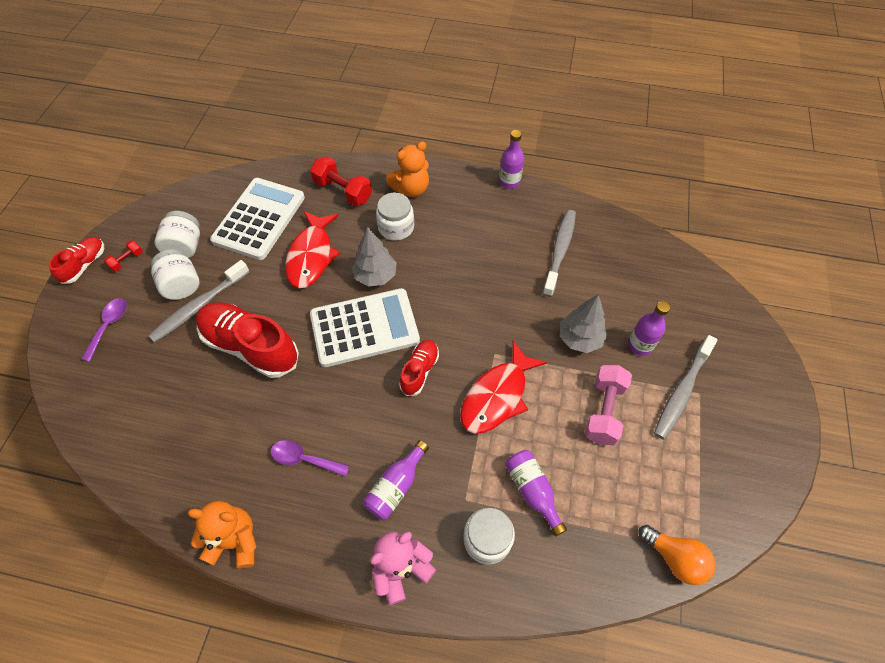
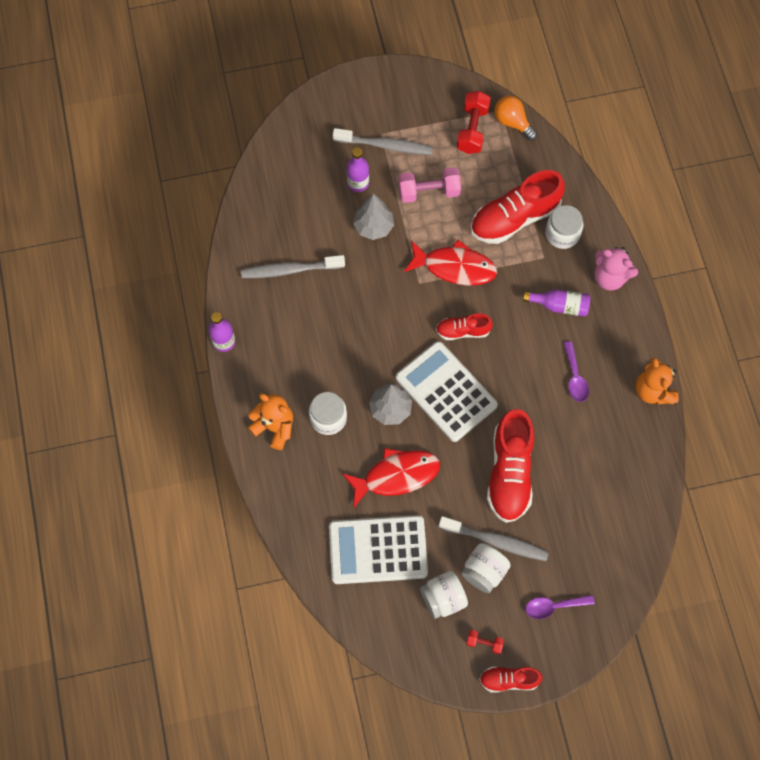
camera: 115 degrees left, 10 degrees up
(343, 191) = (306, 490): red dumbbell -> red dumbbell (472, 129)
(532, 491) = (514, 218): purple bottle -> red shoe
(675, 558) = (512, 122): orange light bulb -> orange light bulb turned 60 degrees counterclockwise

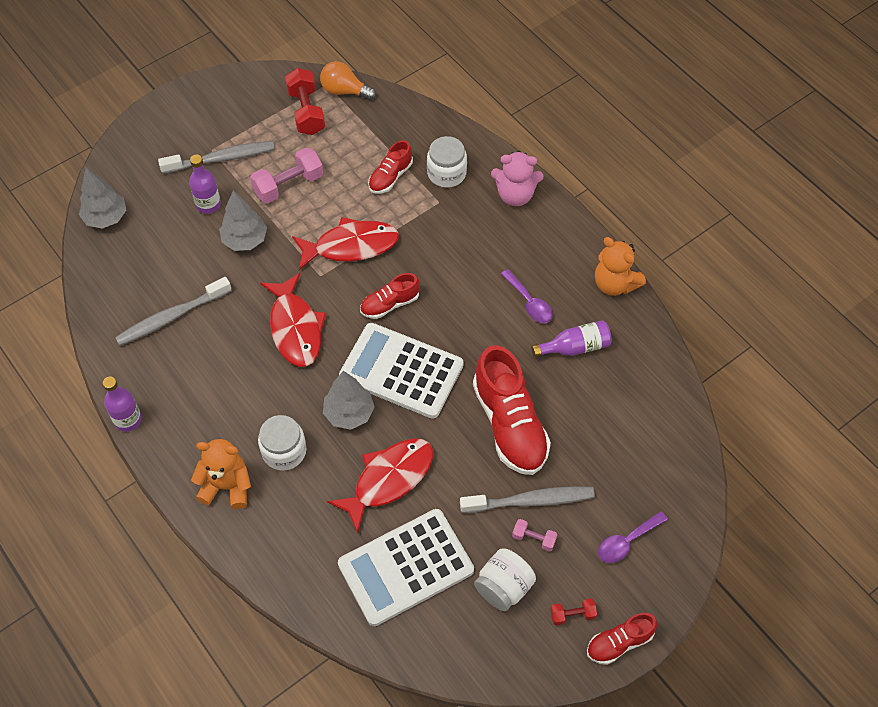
camera: 25 degrees left, 10 degrees down
(274, 162) = (106, 217): none -> grey tree
(380, 320) = (295, 328): none -> red fish
(484, 571) = (534, 538): white jar -> pink dumbbell
(514, 218) = (390, 177): red shoe -> red shoe, size x0.53
(559, 305) = (478, 241): purple bottle -> purple bottle (575, 347)

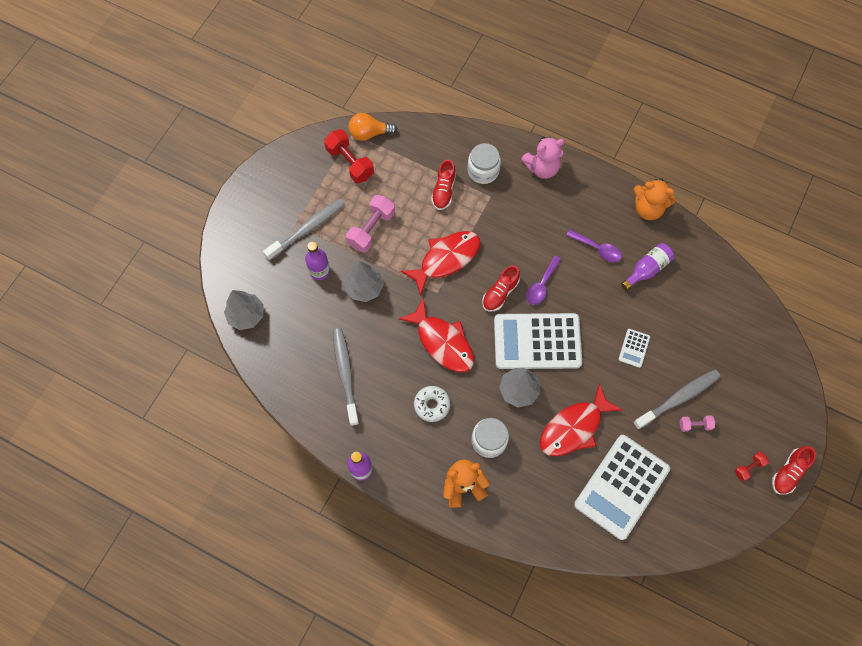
camera: 25 degrees left, 10 degrees up
(171, 317) = (345, 374): grey toothbrush -> grey toothbrush turned 135 degrees clockwise
(244, 387) = (432, 405): none -> white donut
(389, 479) = (574, 427): red fish -> red fish turned 150 degrees counterclockwise
(503, 587) = (694, 470): white jar -> none
(510, 424) = (634, 348): red shoe -> white calculator
(626, 542) = (756, 398): purple spoon -> purple spoon (541, 285)

